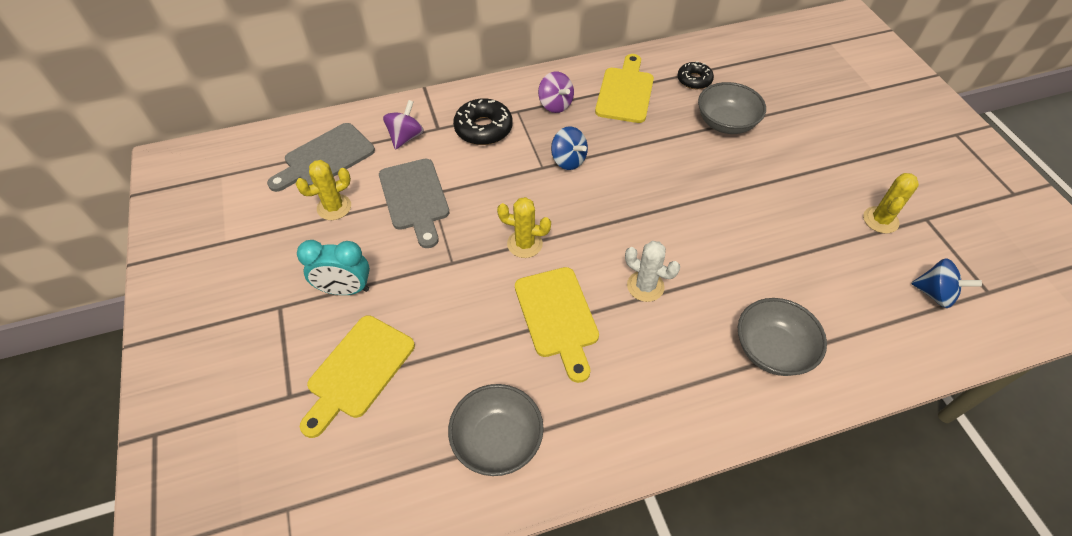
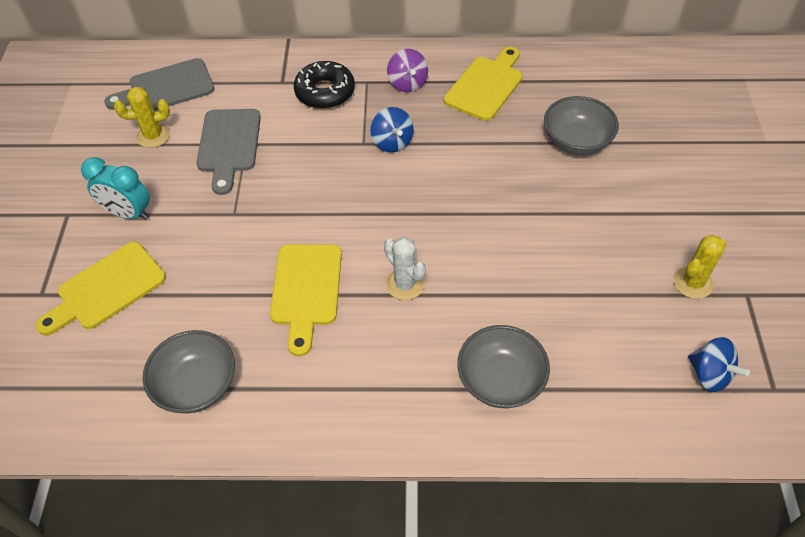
camera: 20 degrees right, 0 degrees up
(406, 137) = (248, 84): purple spinning top -> none
(524, 244) = (309, 213): yellow cactus -> none
(694, 80) = (566, 88): black donut -> none

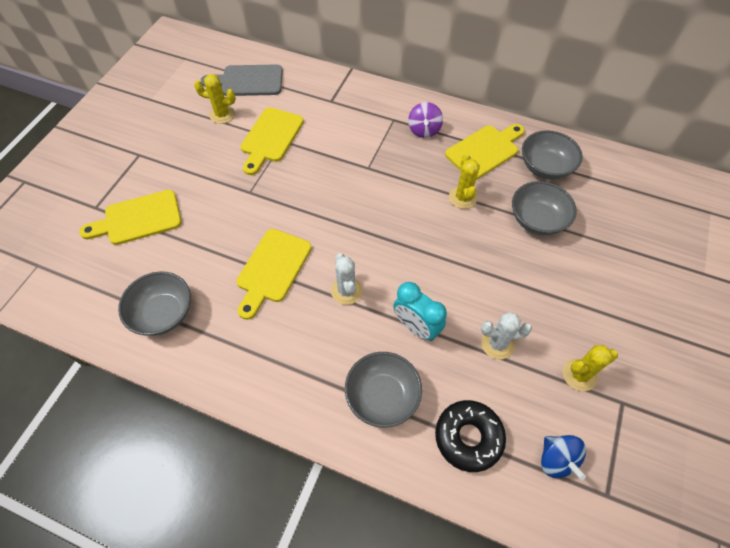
camera: 20 degrees right, 5 degrees up
(129, 213) = (179, 168): turquoise clock -> turquoise clock (416, 327)
(229, 145) = (270, 138): grey cutting board -> yellow cutting board
(325, 92) = (358, 118): black donut -> black donut (468, 437)
(392, 142) = (390, 174): blue spinning top -> none
(486, 143) = (462, 197): none -> yellow cactus
(559, 84) = (545, 167): none -> grey bowl
(596, 282) = (497, 344): none -> white cactus

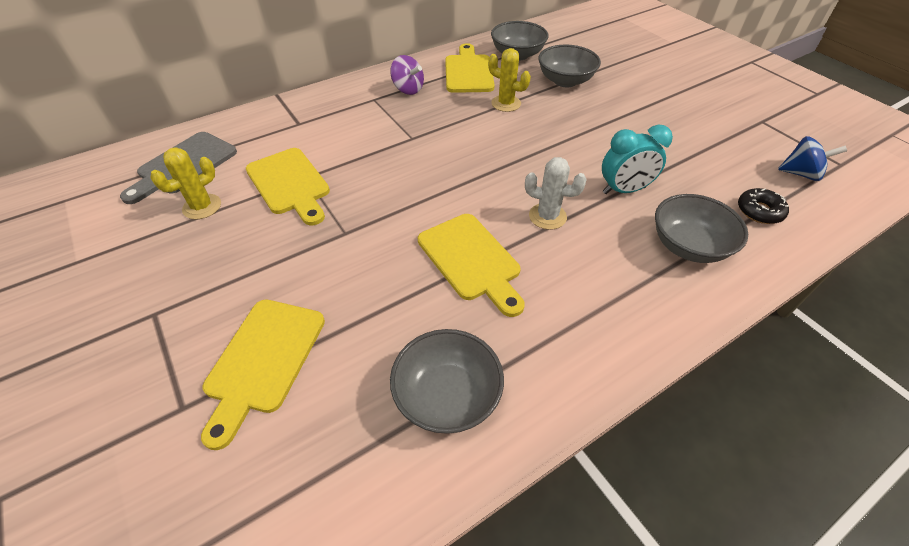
camera: 55 degrees left, 10 degrees down
(468, 437) = (759, 211): black donut -> black donut, size x0.64
(497, 344) = (673, 153): white cactus -> none
(579, 375) = (727, 128): yellow cactus -> none

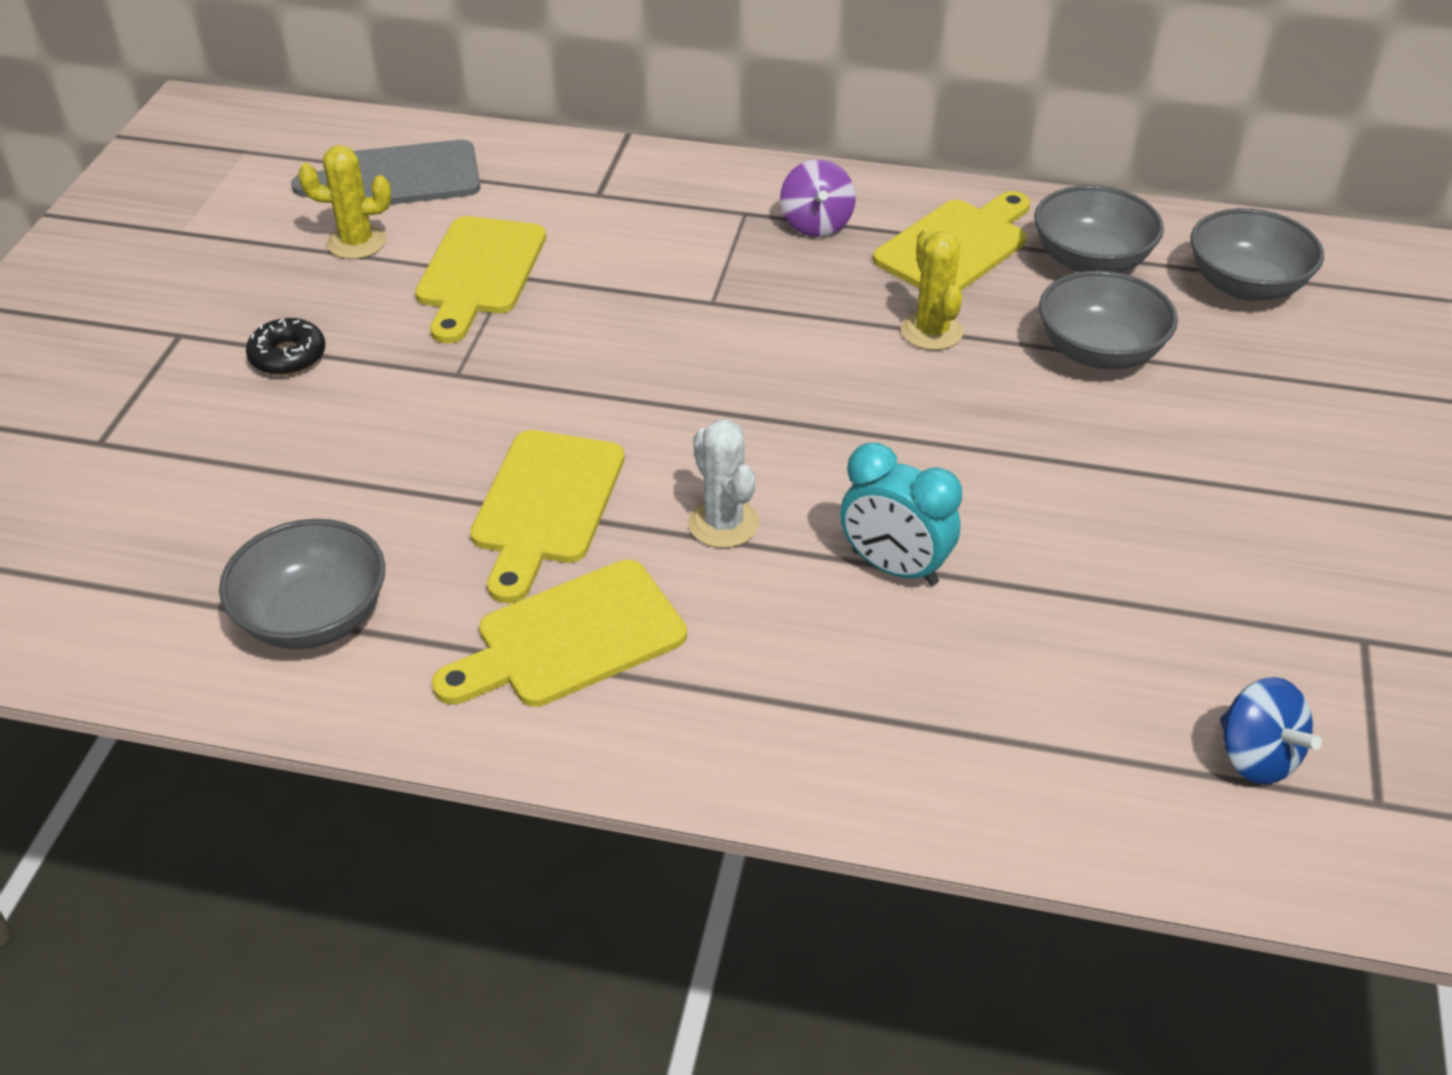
camera: 45 degrees right, 5 degrees down
(263, 360) = (208, 451): yellow cutting board -> yellow cutting board (571, 638)
(688, 246) = (854, 699): grey bowl -> grey bowl (1245, 285)
(759, 211) = (1060, 745): black donut -> black donut (288, 356)

